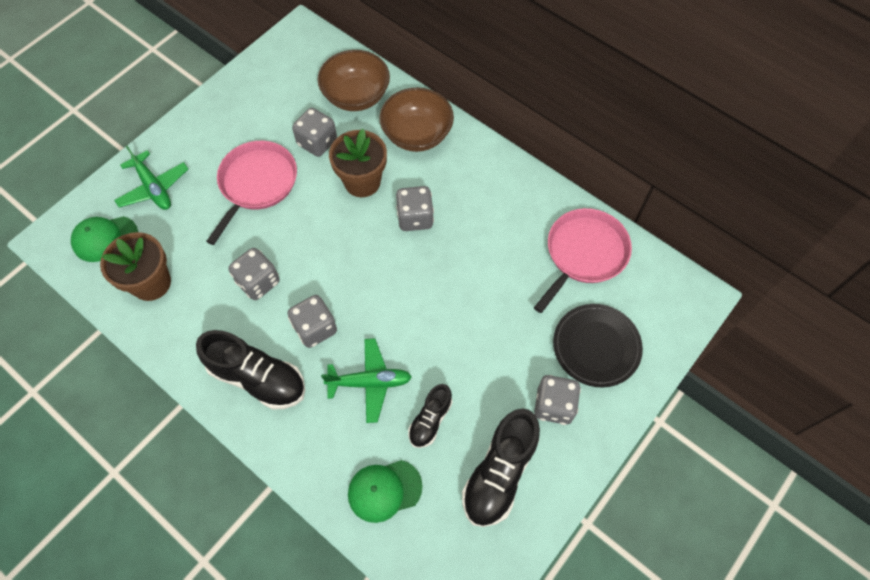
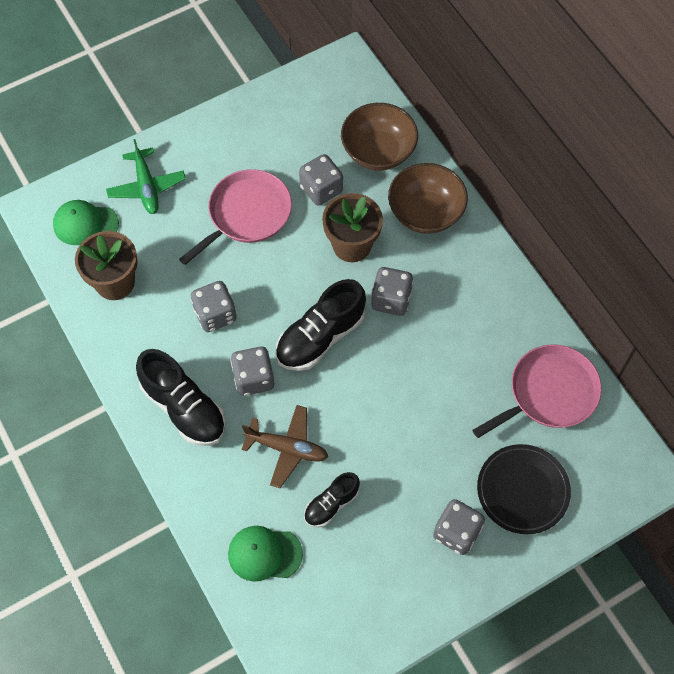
camera: 20 degrees right, 0 degrees up
(370, 382) = (287, 448): green plane -> brown plane
(499, 473) = (378, 577): black shoe -> black shoe (320, 337)

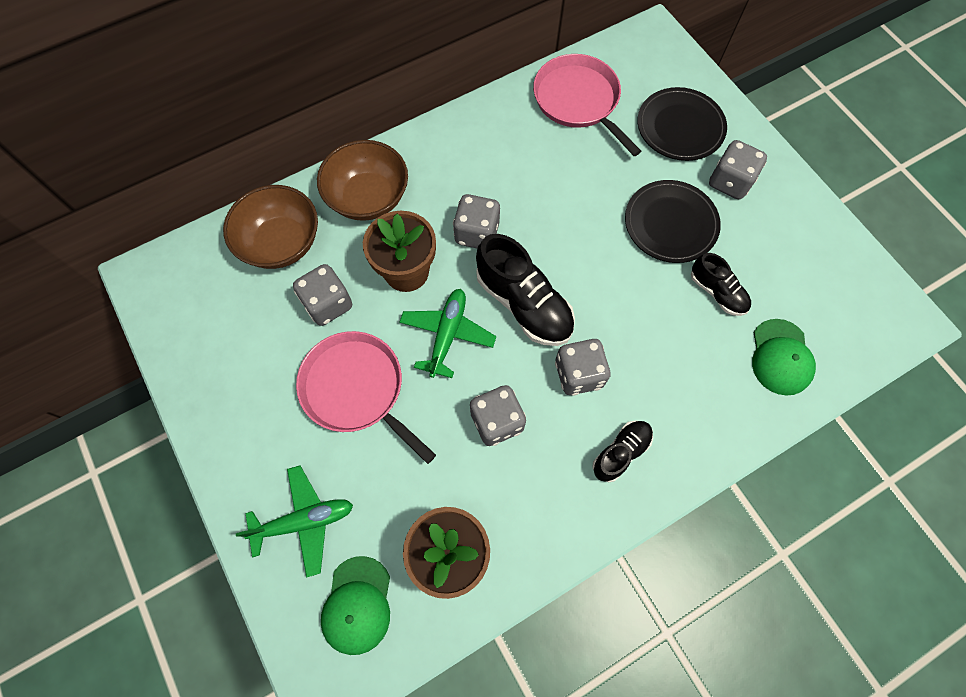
camera: 90 degrees left, 5 degrees up
(184, 408) = (621, 452): black shoe -> black shoe, size x0.58
(287, 448) = (660, 336): brown plane -> none
(292, 278) = (447, 334): none -> green plane
(405, 469) = (670, 224): none -> black plate

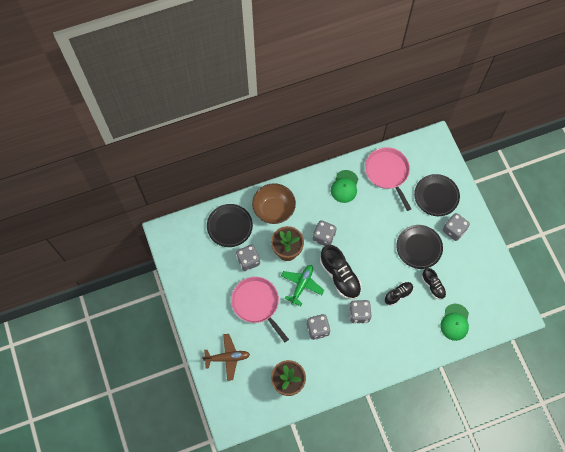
camera: 10 degrees right, 0 degrees up
(281, 243) = (229, 226): brown bowl -> black plate
(304, 521) = (227, 358): green plane -> brown plane
(357, 605) = (246, 396): green cap -> green cap (344, 186)
(621, 452) = (370, 352): black shoe -> black shoe (398, 294)

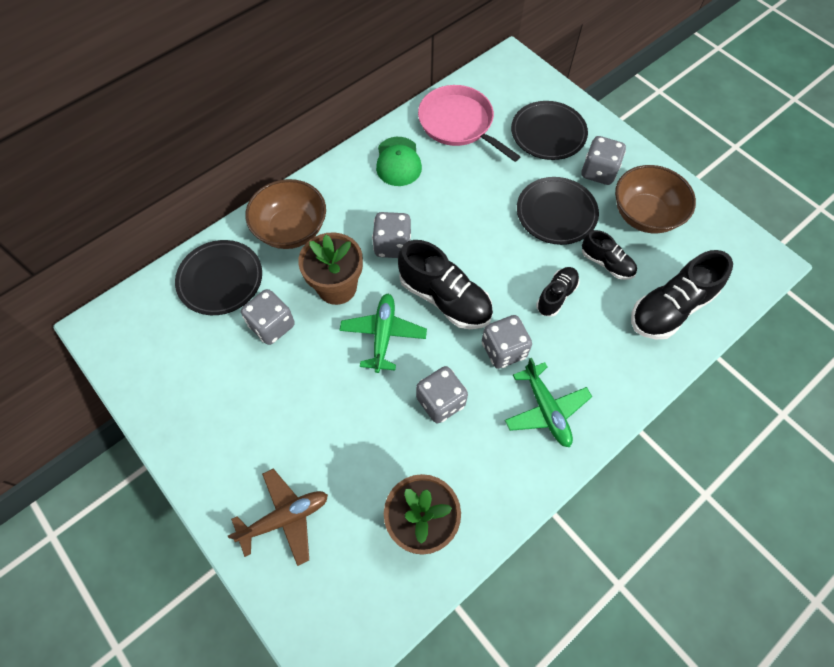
camera: 20 degrees left, 5 degrees down
(257, 303) = (311, 395): pink pan -> none
(367, 351) = (546, 410): none -> green plane
(455, 322) = (670, 308): green cap -> black shoe
(467, 265) = (644, 215): none -> brown bowl

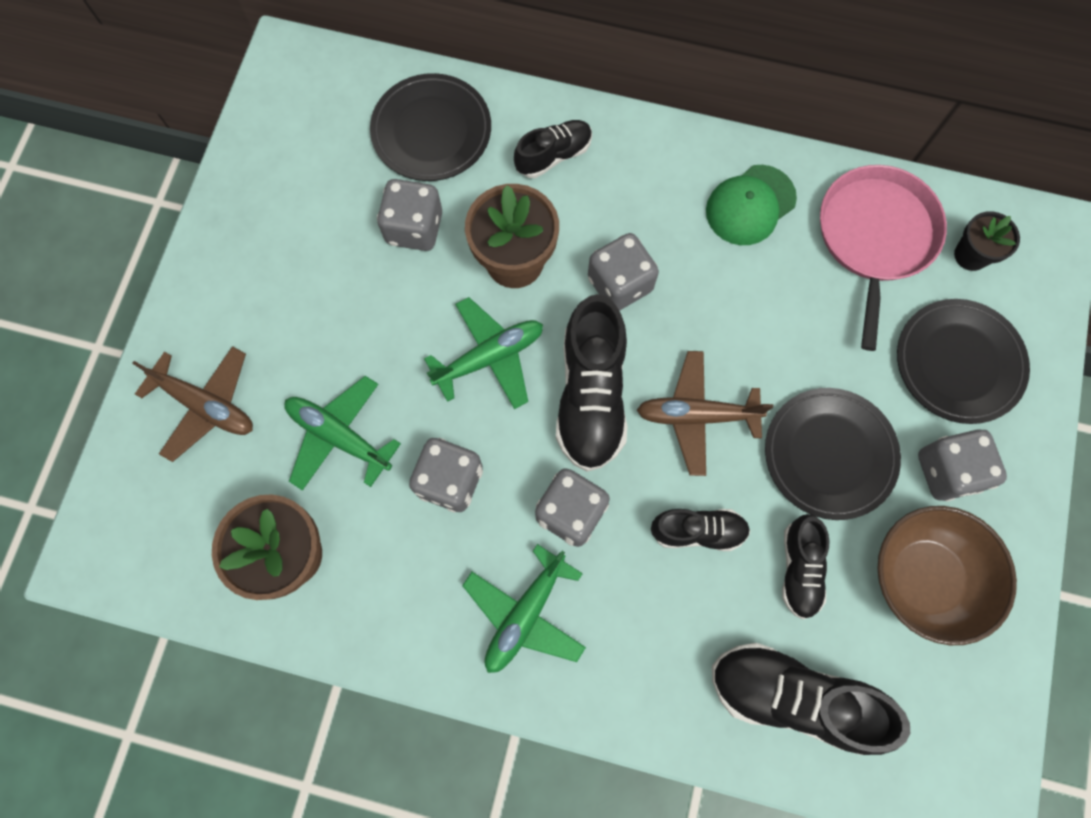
camera: 55 degrees right, 10 degrees up
(291, 229) = (553, 155): brown bowl -> black shoe
(367, 447) = (339, 436): none -> green plane
(493, 257) = (696, 415): none -> brown plane
(498, 94) = (970, 255): none -> black flower pot

